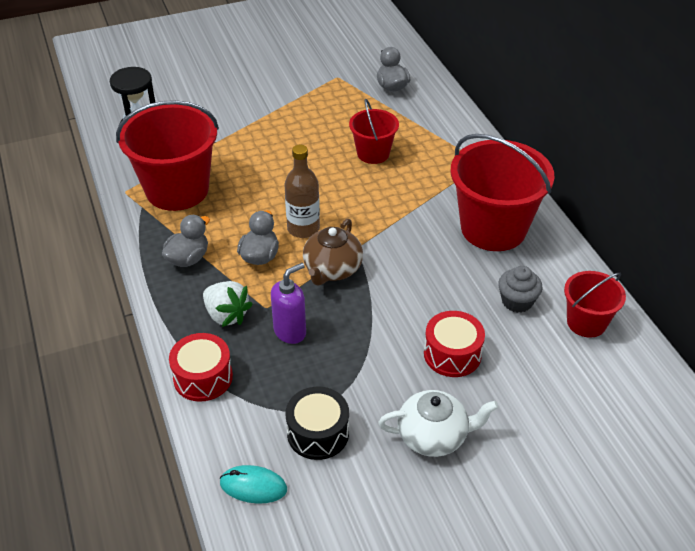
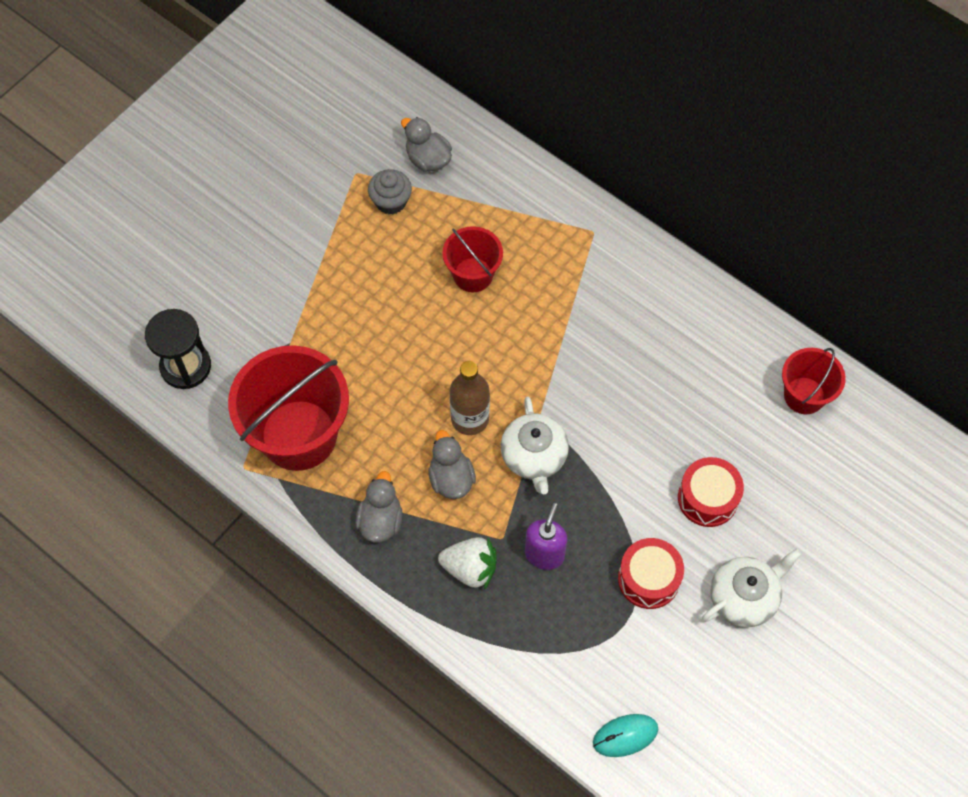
camera: 30 degrees left, 20 degrees up
(203, 377) = (500, 651): red drum -> red drum (648, 579)
(318, 433) = (644, 651): black drum -> none
(332, 269) = (534, 457): brown teapot -> white teapot
(493, 228) = (656, 320): red bucket -> none
(517, 301) = (730, 403): grey cupcake -> grey cupcake (391, 201)

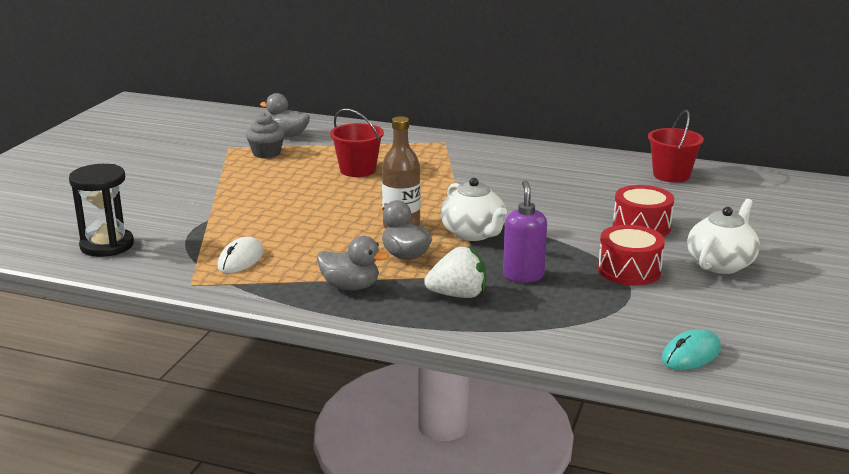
camera: 20 degrees left, 40 degrees down
(298, 435) = (240, 259): red bucket -> white mouse
(380, 520) = (350, 287): grey duck -> grey duck turned 120 degrees clockwise

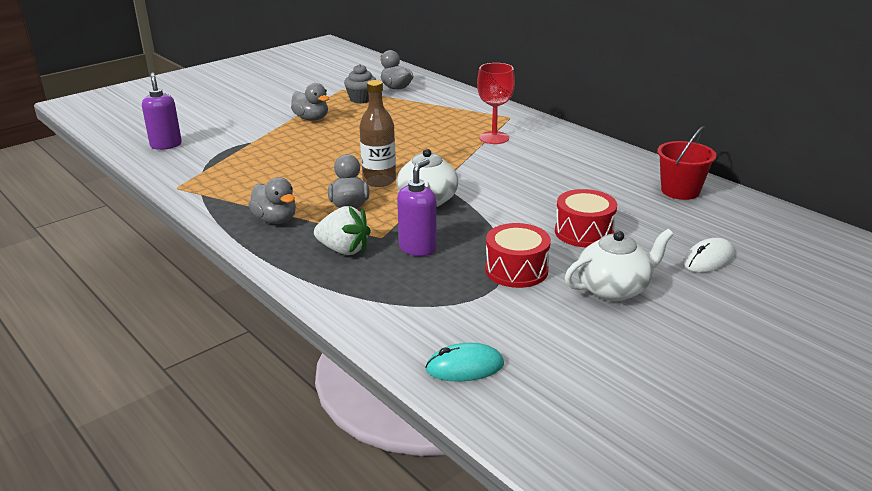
camera: 30 degrees right, 5 degrees up
(107, 245) = (166, 145): black hourglass -> purple soap dispenser
(240, 183) = (311, 118): none -> grey duck
(240, 259) = (232, 177): white mouse -> white mouse (708, 259)
(358, 170) = (409, 126): red bucket -> none
(455, 164) = (494, 138): none -> red goblet

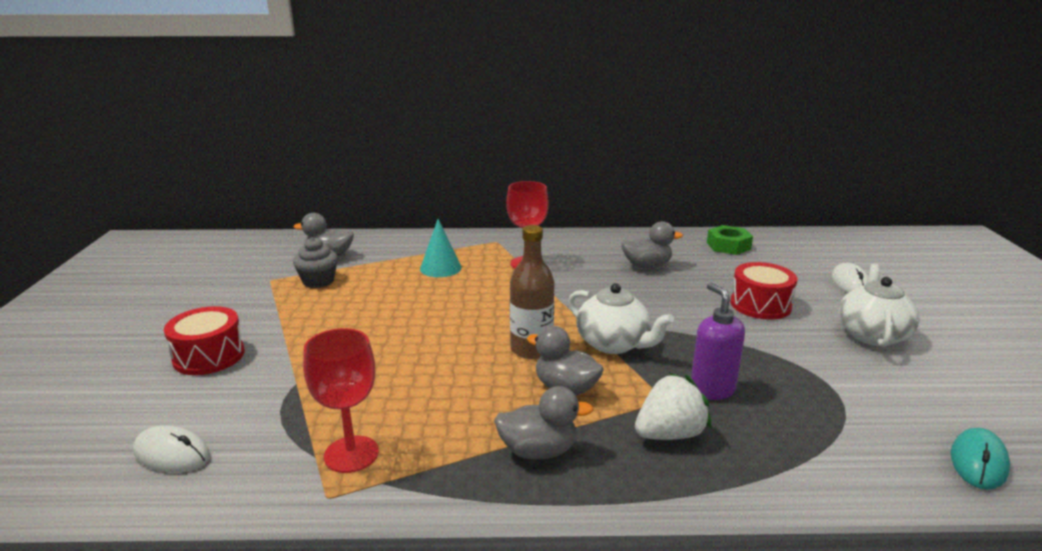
camera: 50 degrees left, 5 degrees down
(166, 145) = (172, 454): purple soap dispenser -> white mouse
(213, 178) = (351, 454): none -> red goblet
(311, 118) = (309, 324): grey duck -> grey duck (647, 266)
(437, 118) = (440, 268): none -> turquoise cone
(516, 270) = (803, 360): red drum -> red drum (209, 356)
(680, 191) = (728, 246): red bucket -> green nut

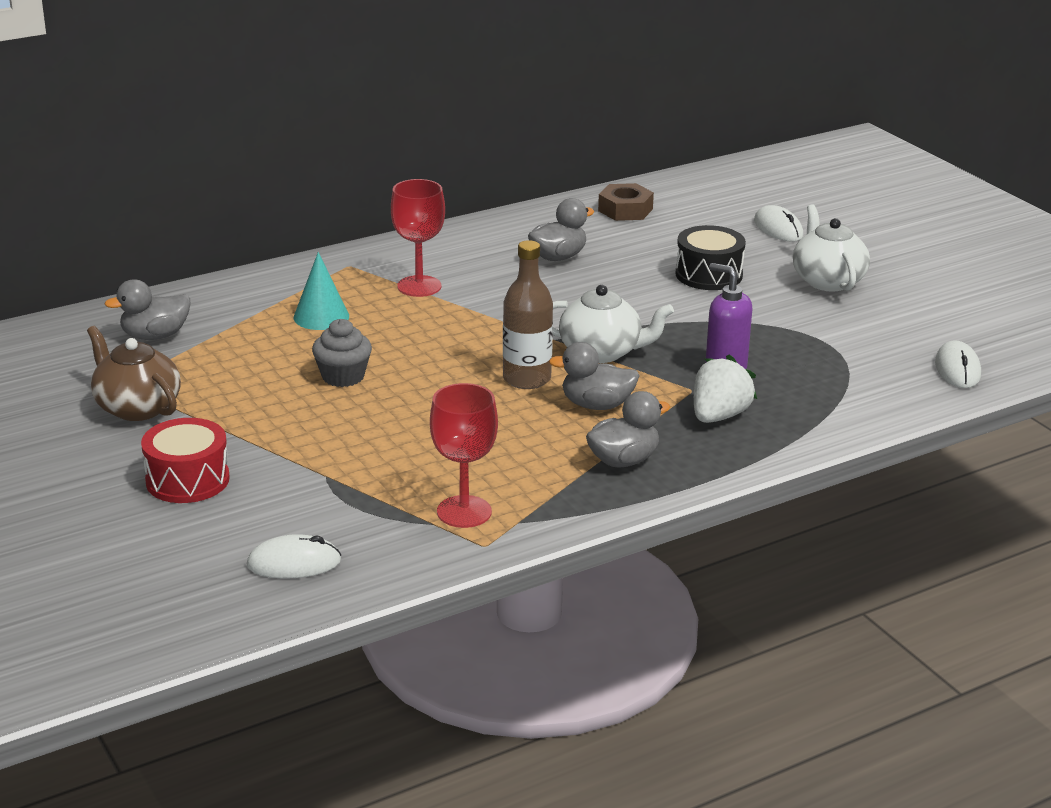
camera: 30 degrees left, 5 degrees up
(255, 297) = (137, 407): none -> brown teapot
(318, 281) = (189, 369): grey cupcake -> grey cupcake (343, 376)
(728, 246) = (625, 210): green nut -> brown nut
(760, 305) = (708, 275): red drum -> black drum
(978, 462) = (957, 369): turquoise mouse -> white mouse

